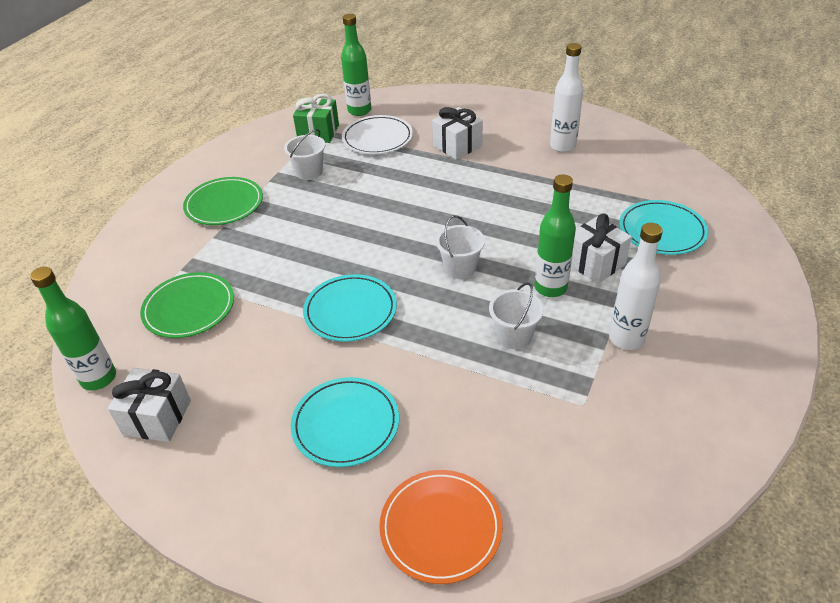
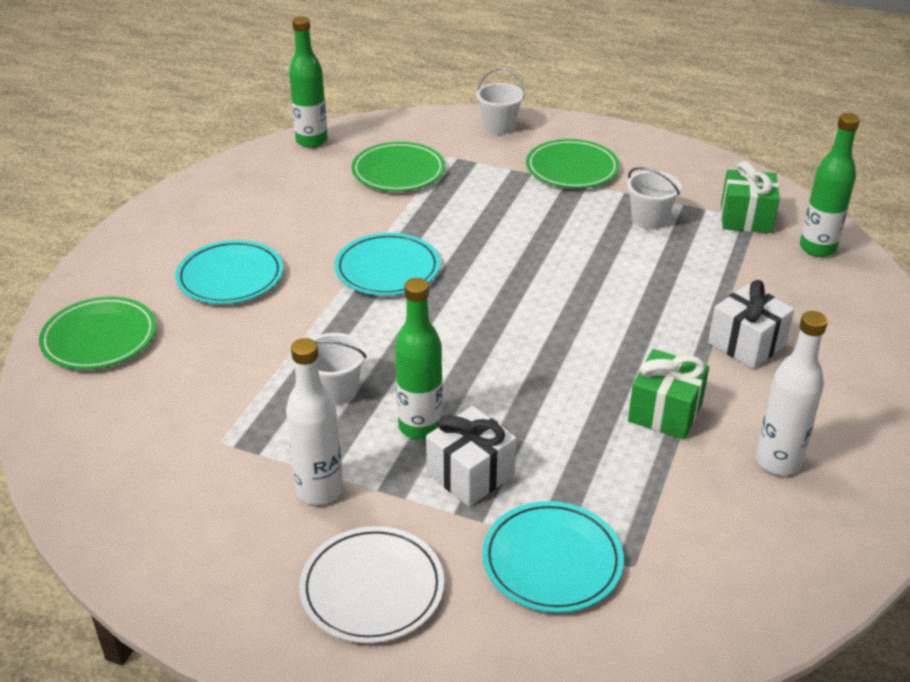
camera: 85 degrees right, 5 degrees down
(157, 417) = (261, 176): white gift -> none
(377, 138) = (746, 268): white plate -> white plate (372, 588)
(441, 528) = (99, 338): orange plate -> green plate
(460, 268) = (460, 348): white bucket -> white bucket (499, 126)
(524, 181) = (665, 412): none -> green gift

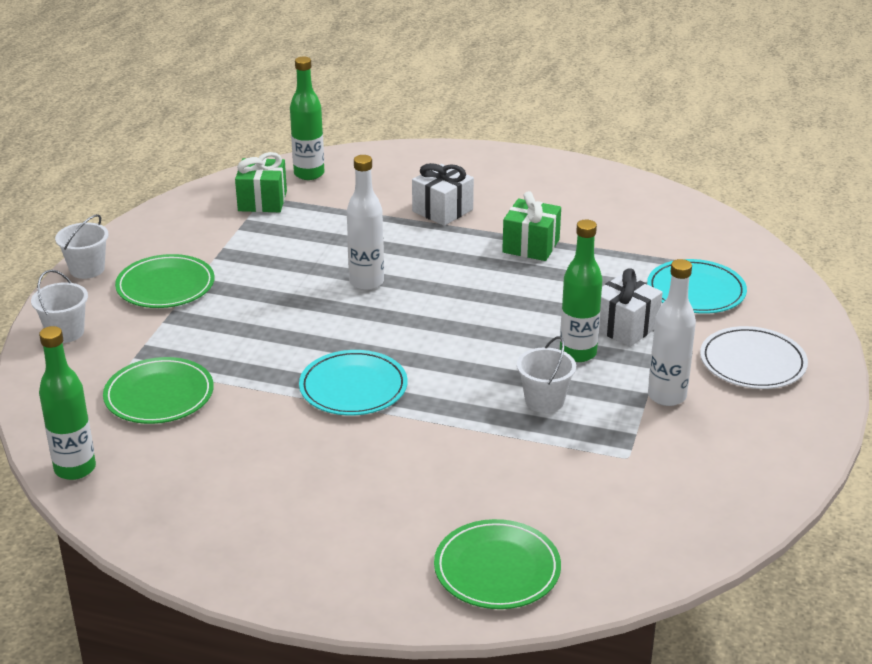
camera: 95 degrees left, 5 degrees down
(230, 277) = (375, 491): turquoise plate -> none
(649, 219) = (263, 246): white bucket -> white bucket (87, 269)
(778, 461) = (571, 206): white bottle -> white bottle (366, 282)

